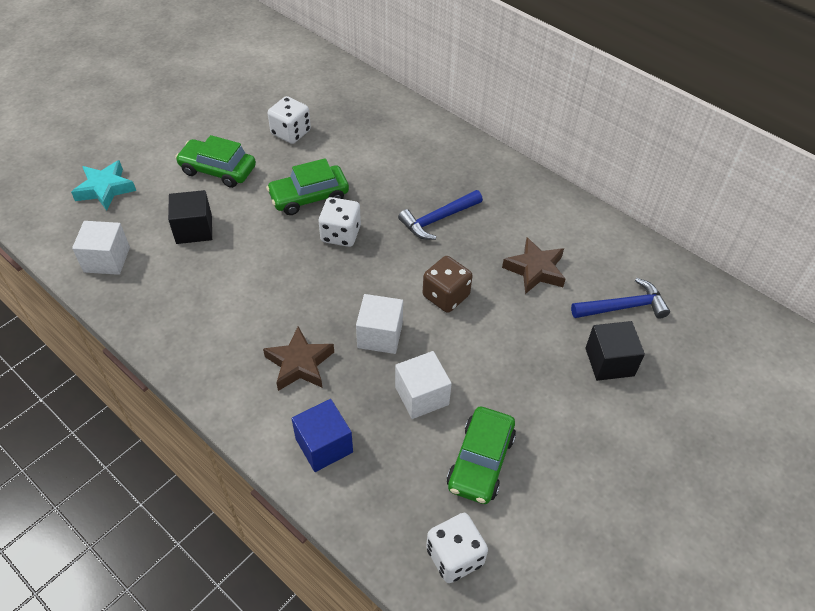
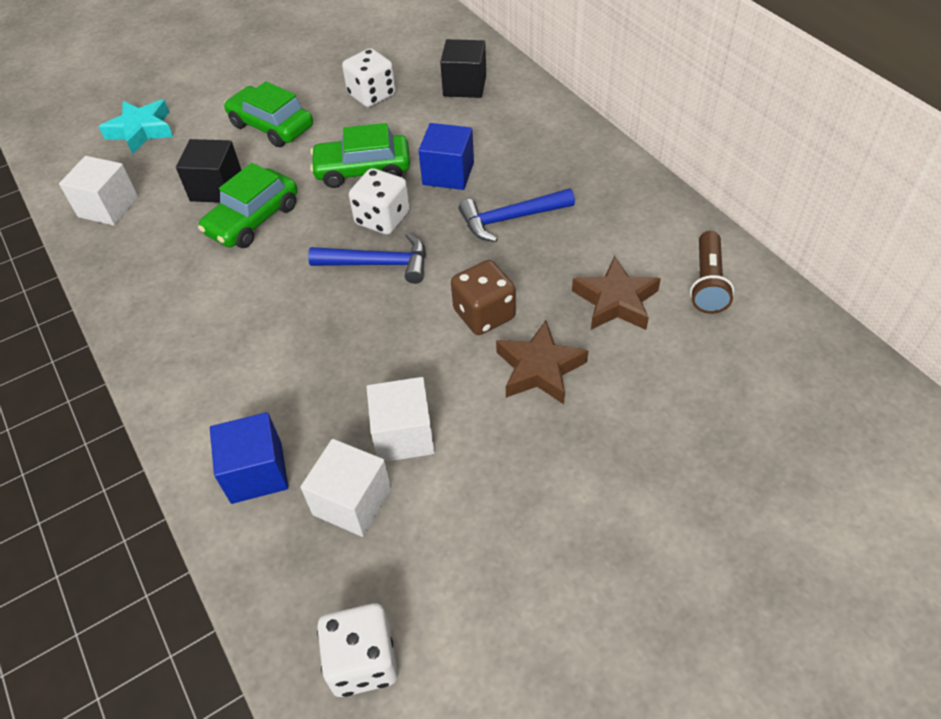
camera: 20 degrees right, 0 degrees up
(300, 364) = (270, 365): brown star -> brown star (539, 369)
(377, 190) = (448, 173): none -> blue cube
(380, 335) = (381, 348): white cube -> white cube (352, 501)
(480, 461) = (448, 539): green car -> green car (253, 219)
(593, 246) = (707, 283): none -> brown flashlight
(609, 362) = (677, 441): black cube -> black cube (464, 85)
(623, 307) = (723, 370): blue hammer -> blue hammer (378, 264)

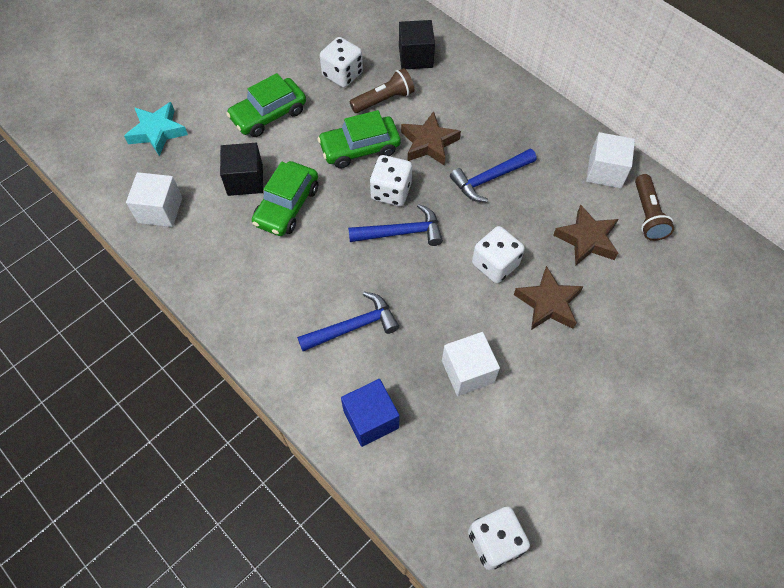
camera: 15 degrees left, 10 degrees up
(271, 126) = (269, 115): green car -> green car turned 60 degrees counterclockwise
(278, 360) = (353, 326): none -> blue hammer
(352, 501) = (448, 429): white cube -> white cube (605, 171)
(411, 124) = (384, 100): none -> brown flashlight
(448, 173) = (429, 143): blue cube -> brown star
(484, 314) = (495, 264): brown dice -> white dice

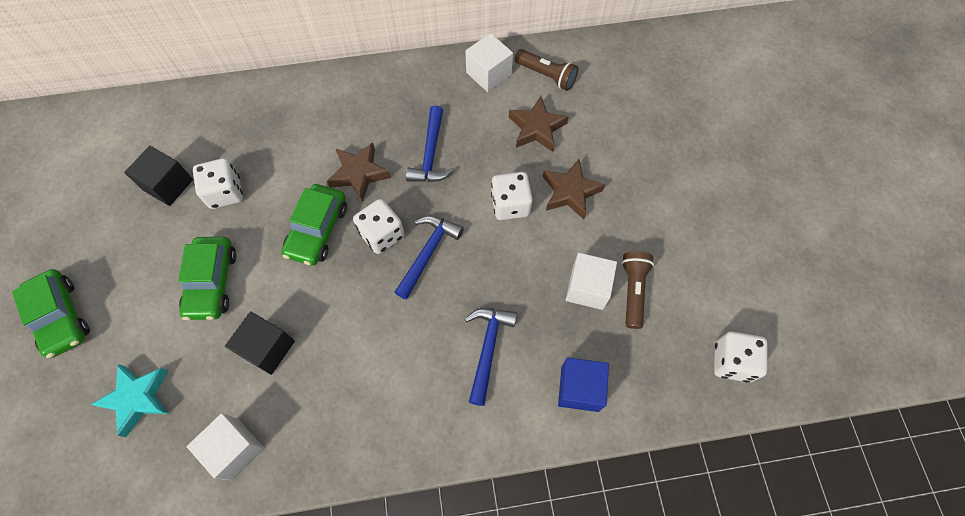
camera: 55 degrees left, 5 degrees up
(287, 206) = (326, 328): green car -> green car (61, 317)
(384, 100) = (284, 178): brown flashlight -> brown flashlight (633, 290)
(415, 57) = (261, 124): black cube -> black cube (168, 185)

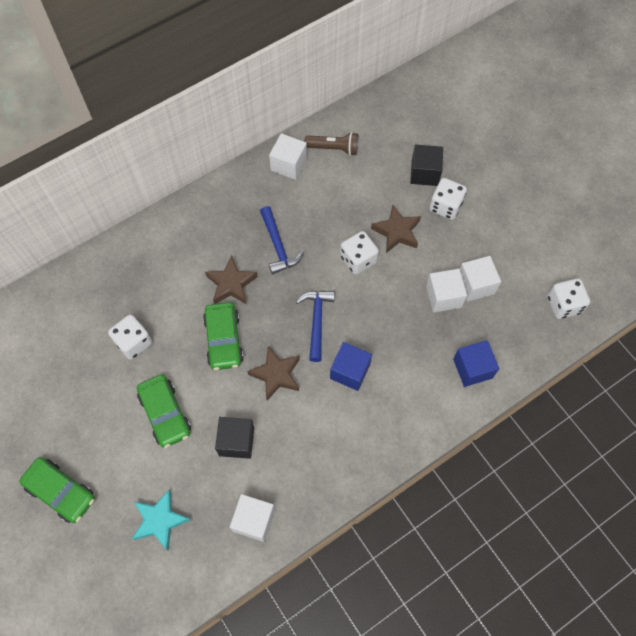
camera: 25 degrees left, 0 degrees up
(168, 185) = (83, 356): black cube -> black cube (424, 173)
(382, 234) = (275, 322): white dice -> white dice (445, 206)
(434, 326) = (350, 371): none -> blue cube
(487, 348) = (396, 370): blue hammer -> none
(537, 128) = (347, 193): brown star -> brown star (276, 375)
(633, 290) = (475, 285): brown flashlight -> white cube

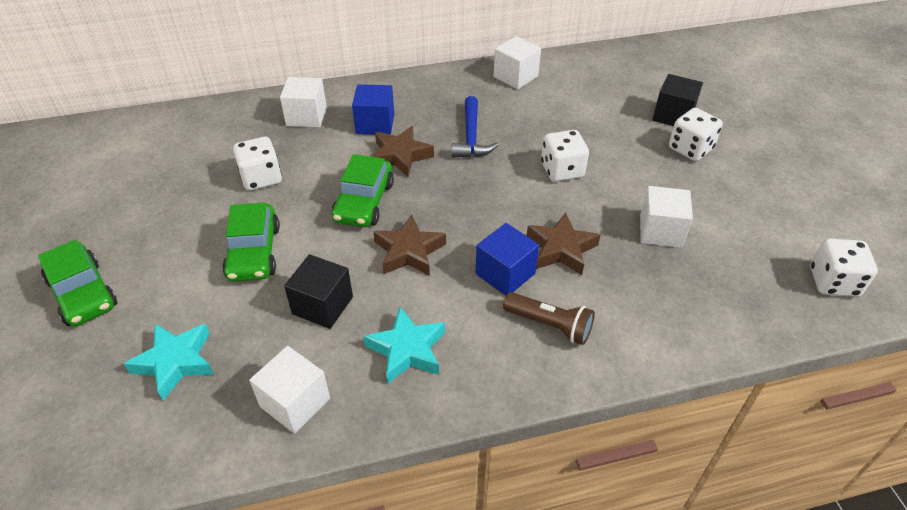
camera: 20 degrees right, 20 degrees down
(308, 456) = (407, 350): none -> turquoise star
(316, 321) = (485, 213): blue hammer -> none
(334, 148) = (572, 75): brown flashlight -> brown flashlight (550, 325)
(397, 232) = (620, 157): brown star -> brown star (561, 249)
(472, 368) = (678, 317): blue cube -> blue cube (375, 124)
(475, 285) = (708, 230): white cube -> white cube (306, 116)

